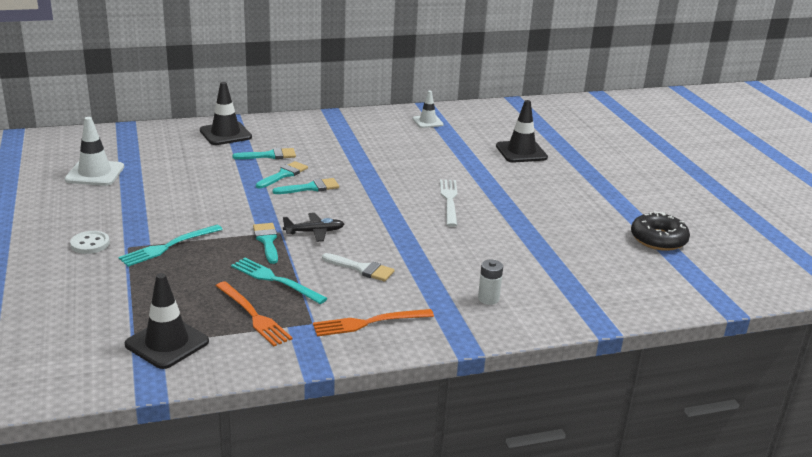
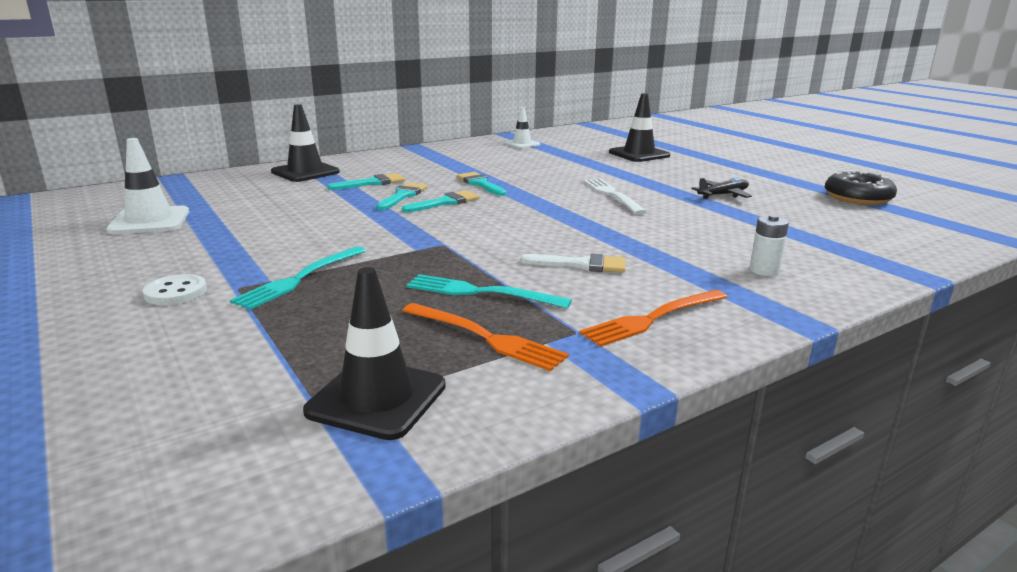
camera: 15 degrees left, 5 degrees down
(267, 241) = (434, 255): turquoise brush -> turquoise brush (480, 184)
(314, 232) = (487, 239): black plane -> black plane (723, 195)

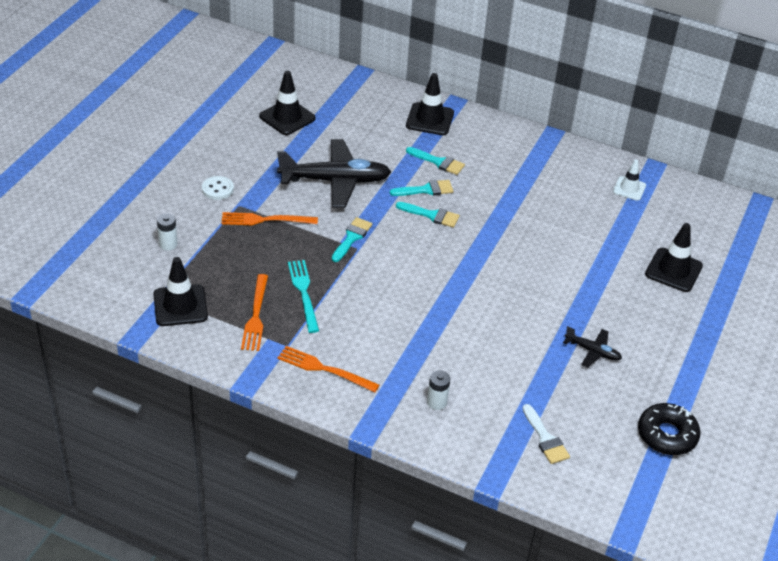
camera: 55 degrees right, 20 degrees up
(149, 221) = (287, 117): white traffic cone -> black traffic cone
(211, 366) = (168, 244): none -> white battery
(299, 279) = (265, 220): turquoise fork -> orange fork
(308, 226) = (335, 181): none -> black plane
(480, 184) = (489, 213): turquoise brush -> turquoise brush (352, 238)
(582, 265) = (376, 318): white brush -> white brush (545, 438)
(612, 195) = (531, 290): white fork -> none

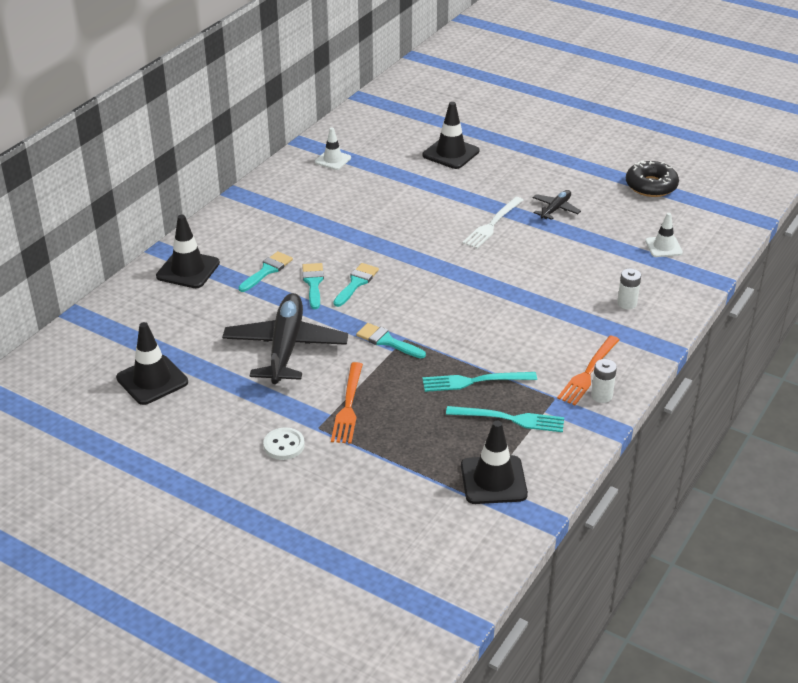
camera: 80 degrees left, 5 degrees down
(168, 244) = (384, 491): white battery -> white battery (601, 396)
(256, 316) = (510, 419): orange fork -> turquoise fork
(545, 438) = (663, 247): white brush -> white traffic cone
(550, 303) = (492, 224): none -> white fork

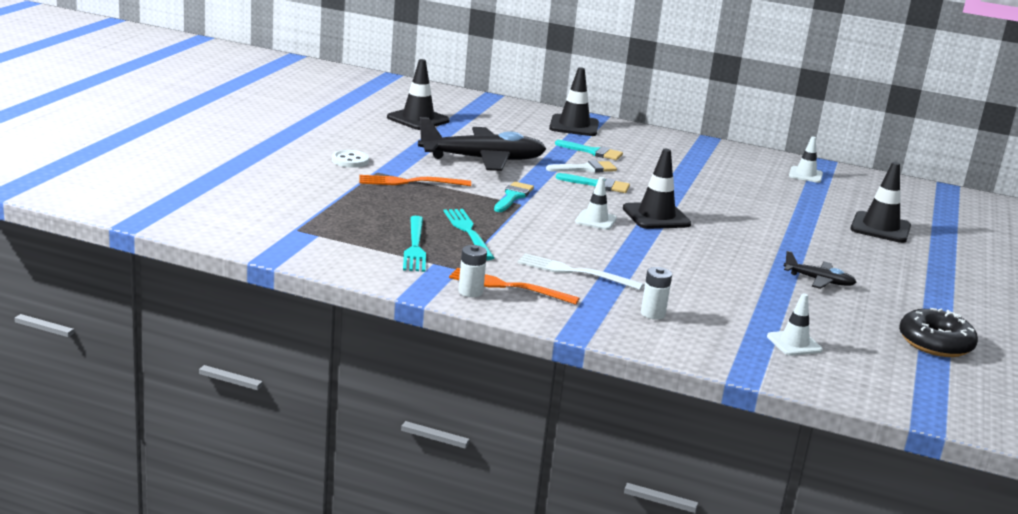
camera: 75 degrees right, 15 degrees down
(313, 283) = (586, 168): turquoise brush -> white brush
(442, 299) = (595, 220): none -> white traffic cone
(492, 224) = (754, 246): white fork -> white fork (574, 272)
(493, 480) = (321, 237): black traffic cone -> black traffic cone (656, 216)

